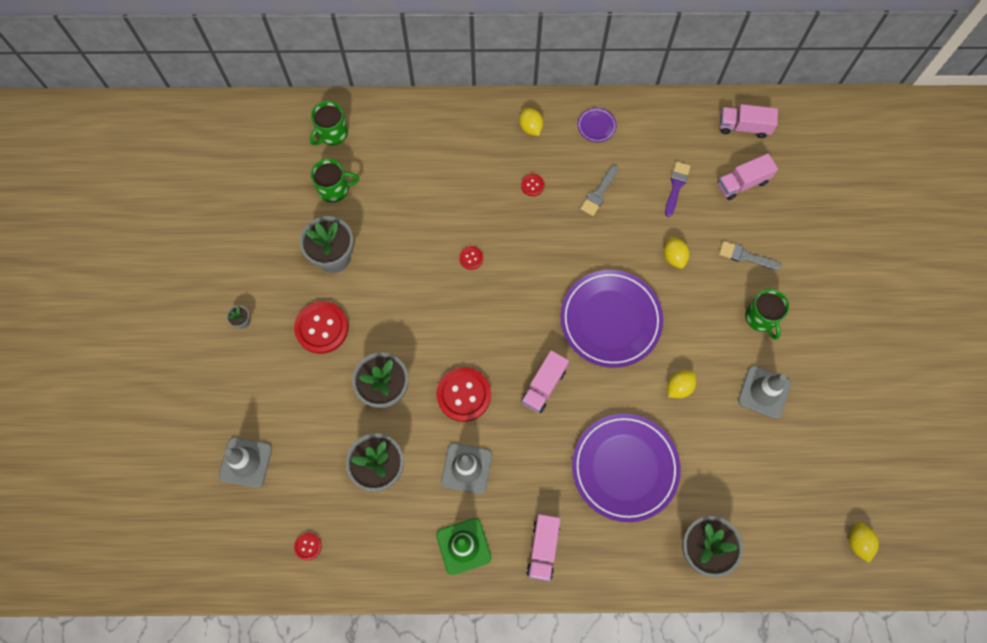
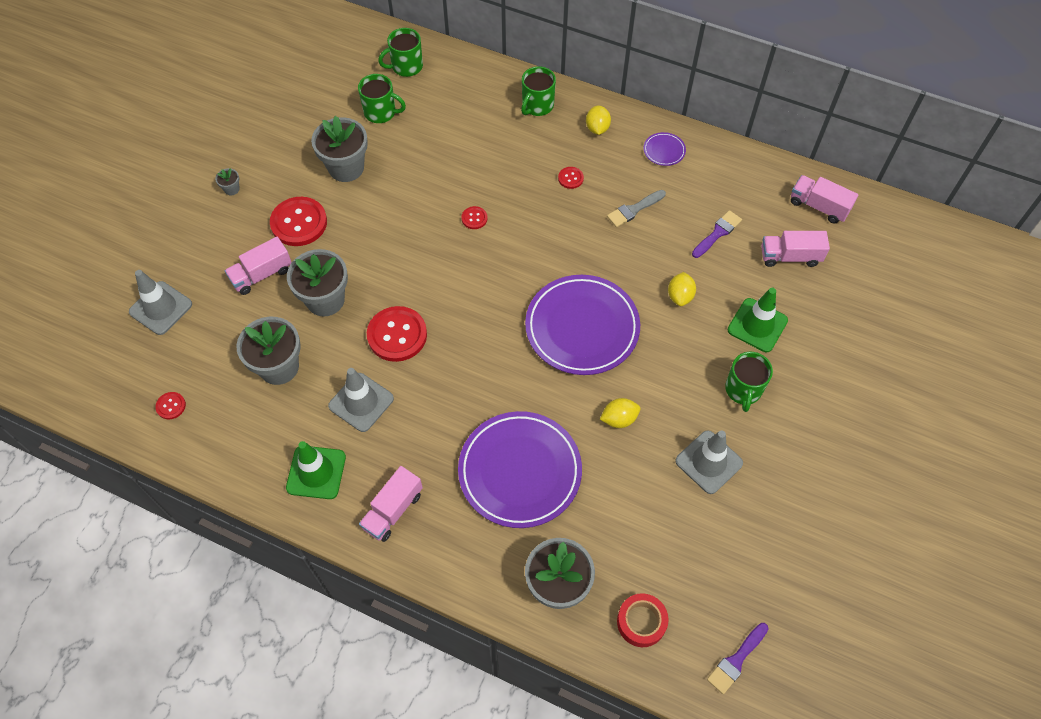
camera: 25 degrees right, 10 degrees down
(468, 126) = (537, 106): none -> green mug
(543, 386) = (480, 360): pink truck -> pink truck (262, 274)
(745, 256) = (757, 325): grey brush -> green traffic cone
(776, 547) = (641, 622): none -> red tape
(858, 542) = (736, 660): yellow lemon -> purple brush

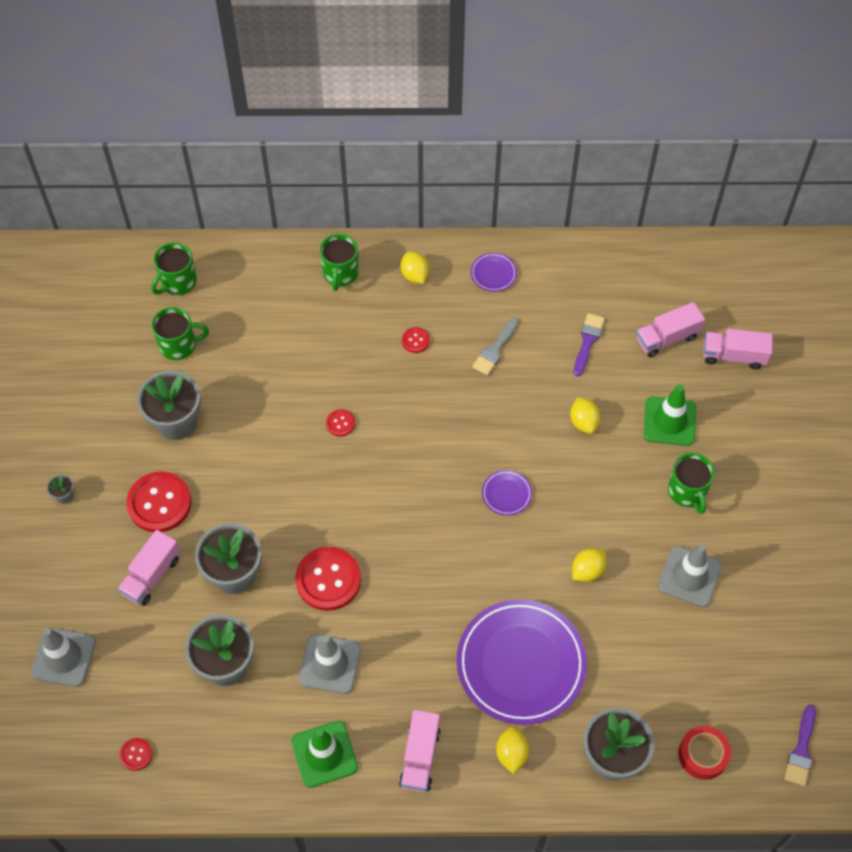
camera: 25 degrees left, 0 degrees up
(471, 543) = (511, 754): none -> yellow lemon
(582, 327) = (506, 494): purple plate -> purple plate, size x0.41
(818, 206) = (669, 274): pink truck -> pink truck (734, 356)

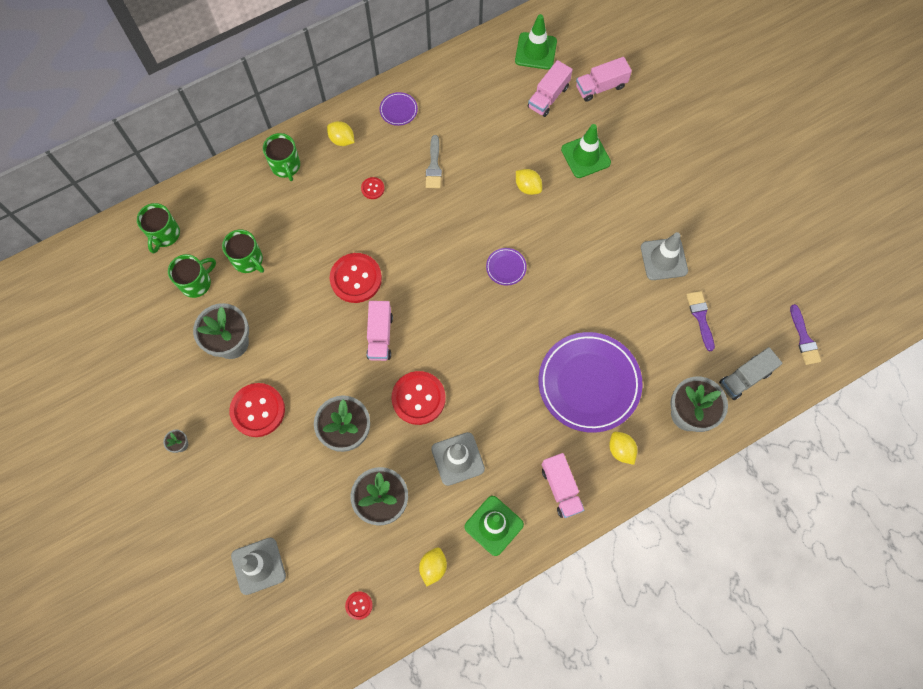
camera: 30 degrees left, 10 degrees up
(151, 575) = (286, 467): pink truck -> pink truck (380, 336)
(340, 423) = (356, 278): red button -> red button, size x2.14
(587, 341) = (495, 127): purple brush -> purple brush (700, 317)
(587, 571) = (594, 292): yellow lemon -> yellow lemon (433, 567)
(683, 283) = (535, 51): none -> green traffic cone
(687, 492) = (627, 200): green mug -> green mug (248, 260)
(703, 755) = (745, 378): red tape -> grey truck

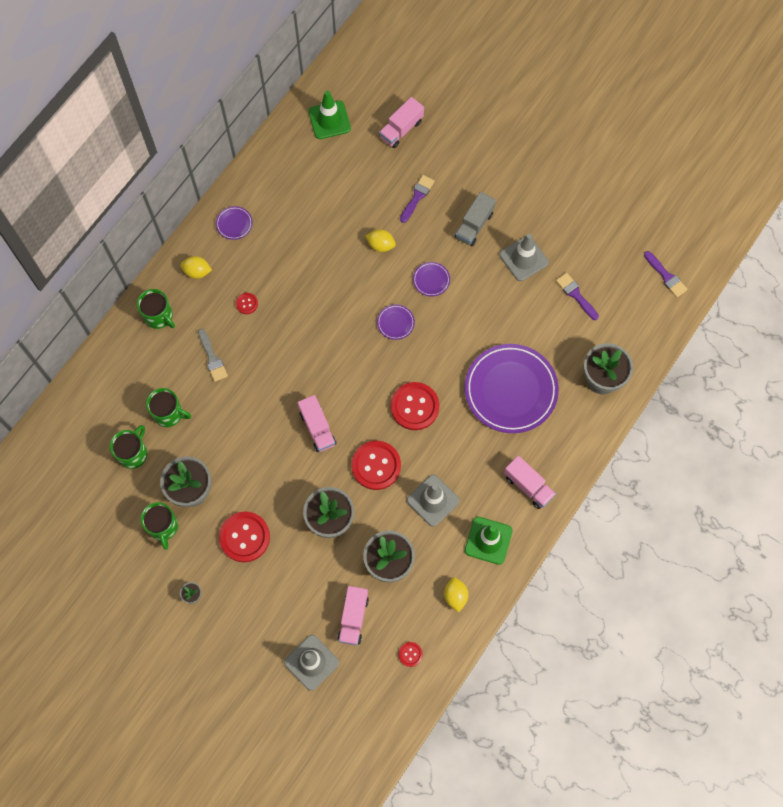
camera: 25 degrees left, 0 degrees up
(164, 235) = (81, 424): green mug -> green mug (163, 527)
(356, 278) = (272, 388): red button -> red button (414, 406)
(434, 166) = (290, 261): grey brush -> grey brush (212, 358)
(548, 97) = (360, 157): pink truck -> pink truck (353, 618)
(561, 241) = (431, 280): none -> purple plate
(585, 156) = (417, 197): green traffic cone -> purple brush
(621, 450) = (561, 433): yellow lemon -> none
(745, 378) = (633, 329): grey truck -> grey truck (474, 225)

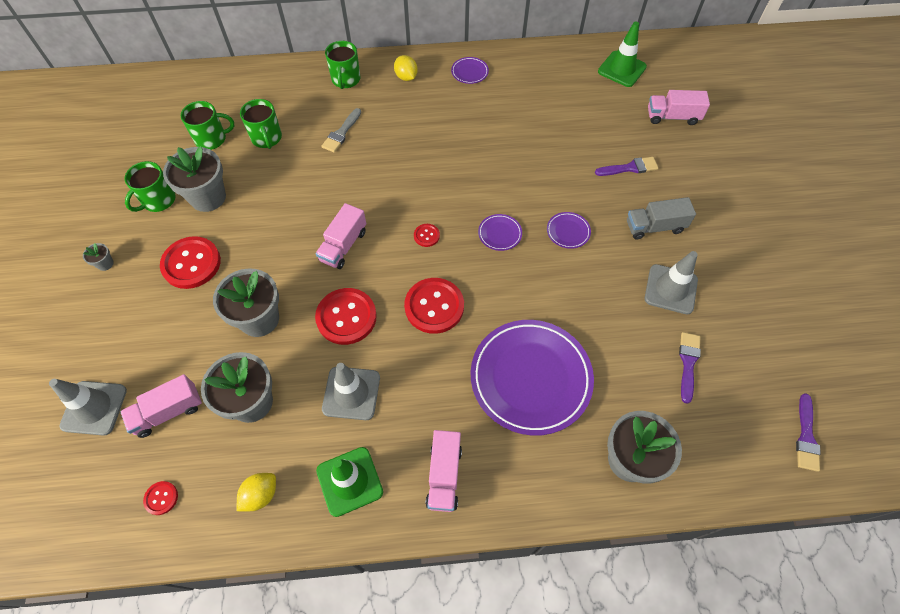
camera: 50 degrees right, 10 degrees down
(246, 303) = (410, 123): red button -> red button (426, 236)
(380, 245) = (558, 173): yellow lemon -> none

